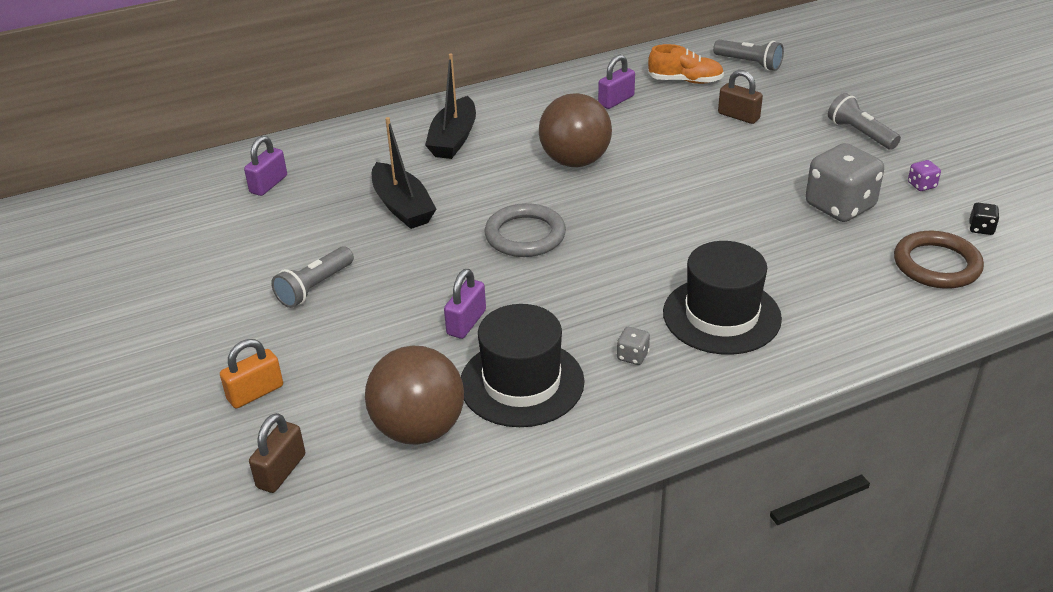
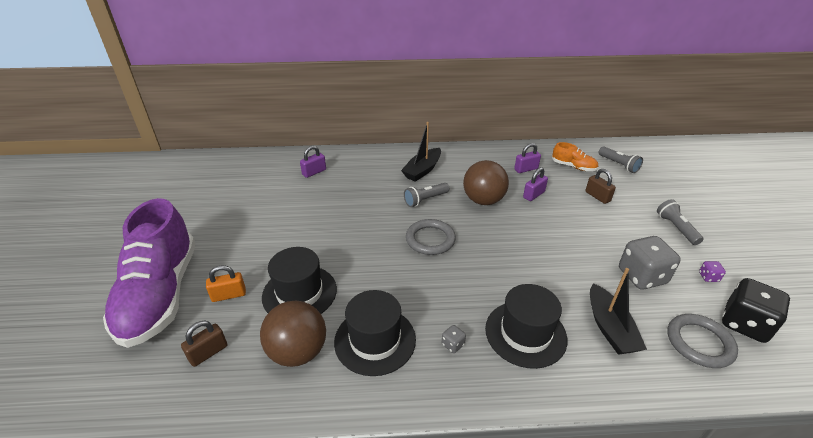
camera: 20 degrees right, 0 degrees up
(137, 424) = (160, 294): none -> purple shoe
(314, 287) = (299, 238): grey flashlight -> grey flashlight (425, 200)
(368, 358) = (299, 293): none -> black hat
(402, 206) = (373, 203): black boat -> black boat (609, 328)
(466, 322) = (366, 287): purple padlock -> purple padlock (533, 195)
(936, 265) = (699, 343): brown ring -> grey ring
(981, 229) = (744, 324): black dice -> black dice, size x2.38

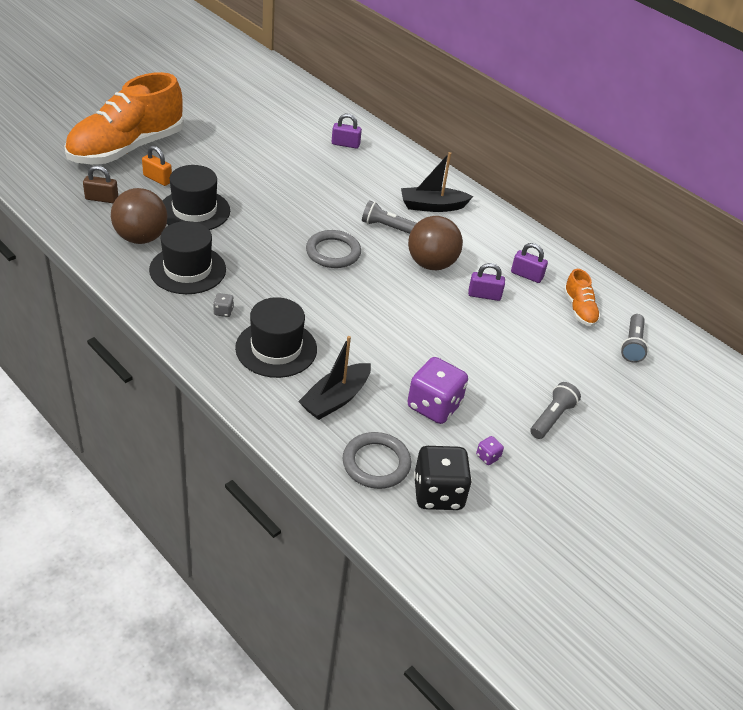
camera: 45 degrees right, 5 degrees up
(160, 294) = (127, 149): purple shoe -> orange shoe
(597, 196) = (540, 343): brown padlock -> none
(642, 276) = (434, 406): grey dice -> purple dice

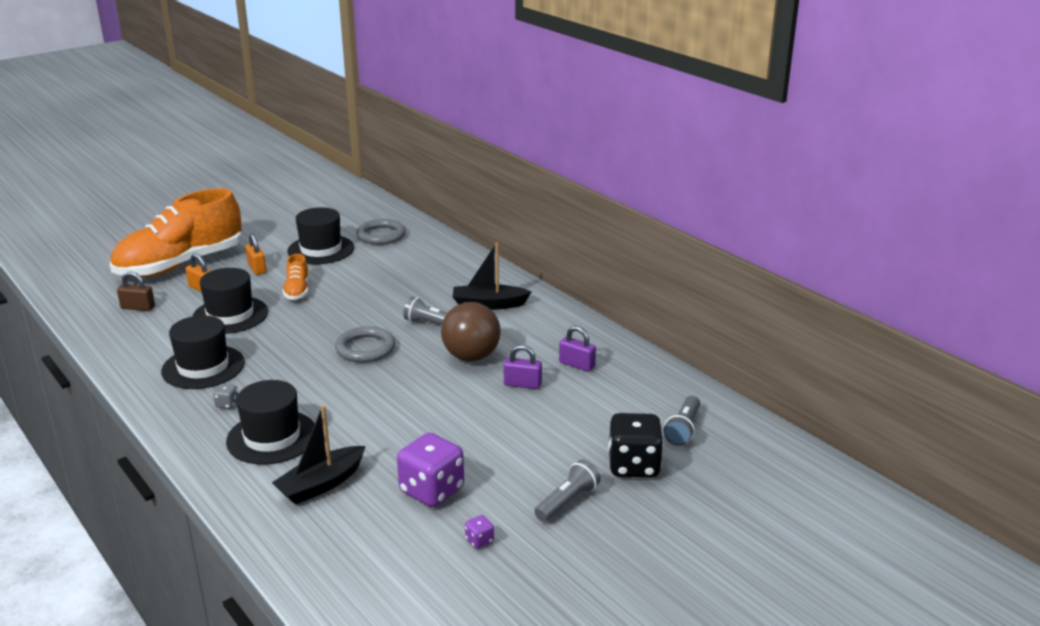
camera: 10 degrees right, 15 degrees down
(141, 238) = (165, 340): brown ball -> none
(203, 156) = (257, 268): none -> orange padlock
(258, 136) = (321, 250): none -> black hat
(345, 144) = (411, 253): purple padlock -> none
(376, 463) = (346, 547): grey ring -> grey ring (381, 235)
(438, 493) = (409, 577): black dice -> black dice (634, 466)
(579, 309) = (629, 396): orange shoe -> orange shoe (297, 291)

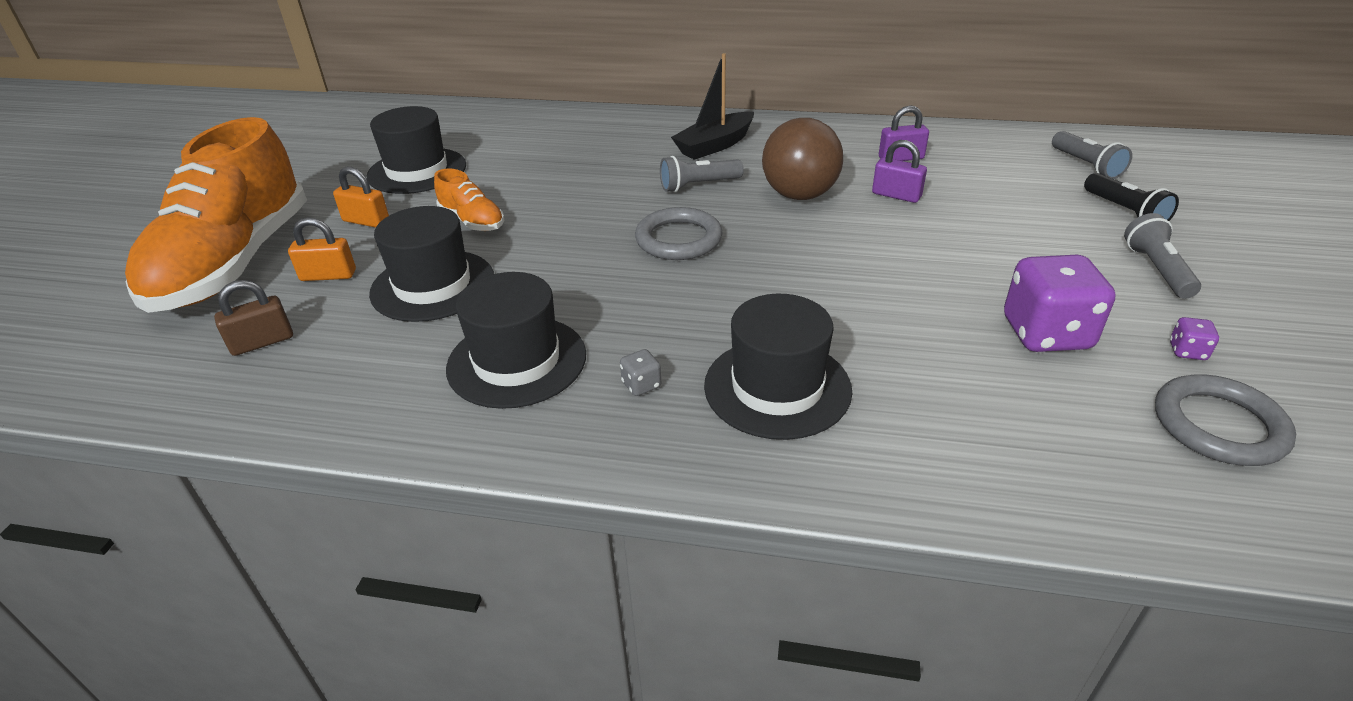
camera: 40 degrees left, 10 degrees up
(321, 484) = (941, 401): black boat -> none
(381, 235) = (465, 132): grey ring -> grey ring (1218, 425)
(522, 384) = (896, 195): purple padlock -> purple padlock turned 60 degrees clockwise
(634, 466) = (1125, 212): black dice -> black flashlight

